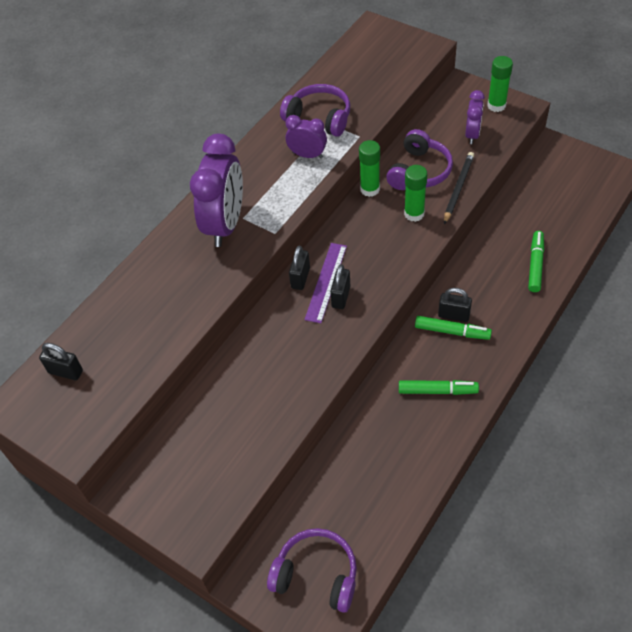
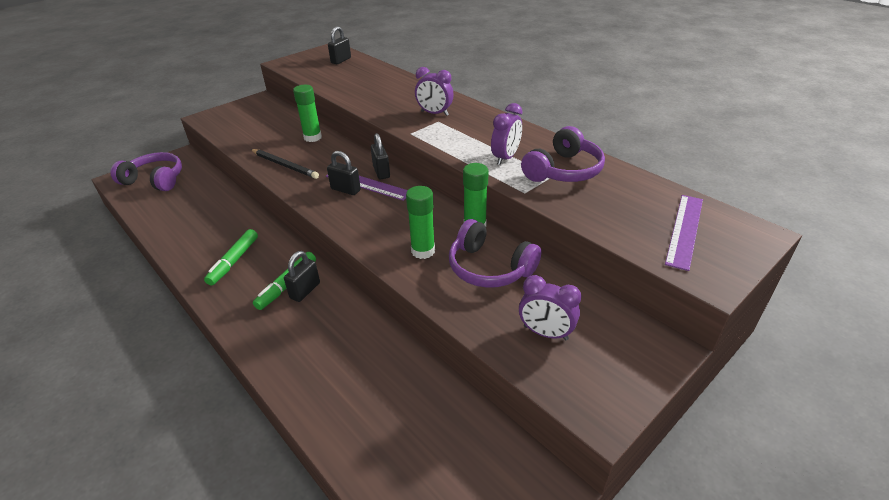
camera: 100 degrees right, 15 degrees down
(225, 224) = (434, 113): purple clock -> purple clock, size x0.53
(300, 278) = (381, 172): black padlock -> black padlock turned 45 degrees clockwise
(316, 575) = (155, 180): purple headphones -> purple headphones turned 105 degrees counterclockwise
(381, 55) = (685, 230): none -> purple ruler
(458, 188) = (447, 295): black pencil -> black pencil (285, 165)
(496, 105) = (609, 379): green glue stick -> green glue stick (312, 137)
(535, 265) = (327, 382): green marker -> none

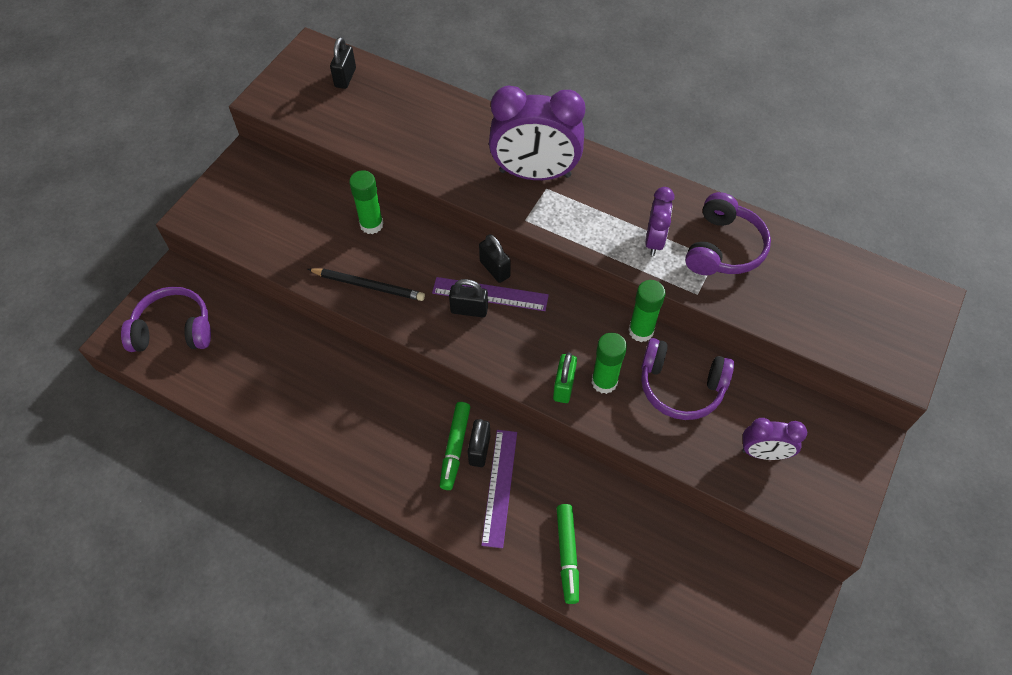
camera: 20 degrees left, 20 degrees up
(234, 261) = (373, 432): green marker -> green marker (567, 555)
(387, 247) = (564, 386): none -> green padlock
(434, 113) = (535, 174): purple clock -> purple clock, size x1.88
(685, 230) = (866, 311): purple ruler -> purple ruler (500, 487)

